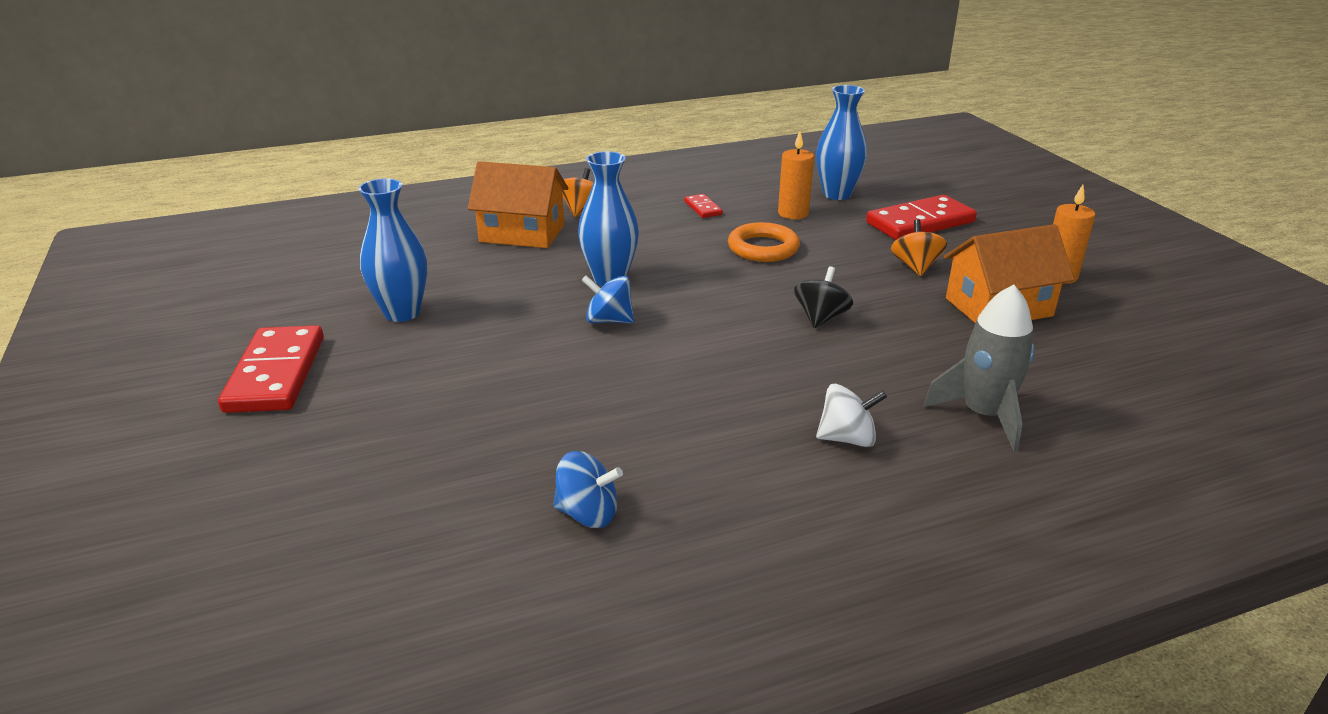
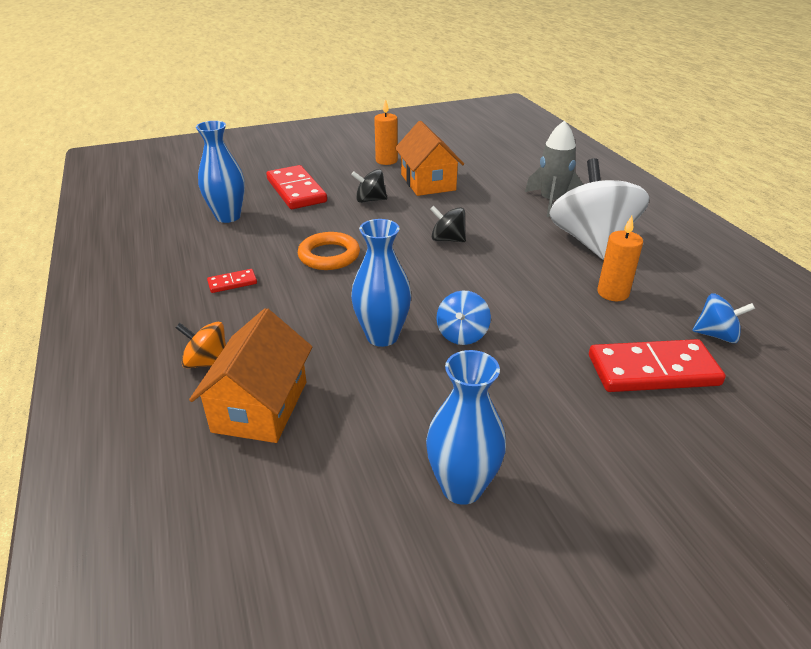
camera: 90 degrees left, 5 degrees up
(275, 374) = (621, 584): red domino -> red domino (653, 370)
(588, 514) = (716, 335): blue spinning top -> blue spinning top turned 90 degrees clockwise
(793, 213) = (261, 238): orange candle -> orange candle (612, 293)
(847, 438) = (591, 242): white spinning top -> white spinning top, size x2.14
(915, 267) = (370, 200): orange spinning top -> black spinning top

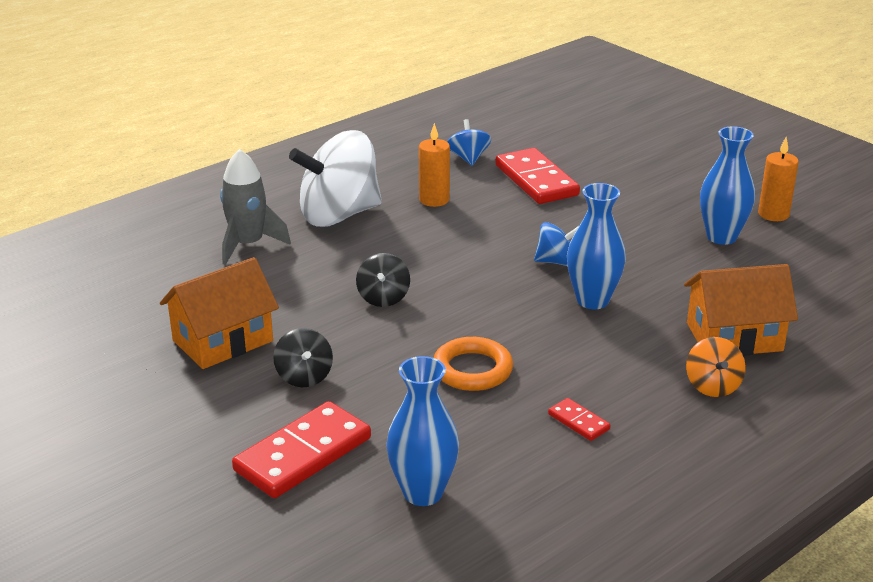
camera: 110 degrees left, 5 degrees down
(386, 161) = (151, 395): orange candle -> orange candle (773, 214)

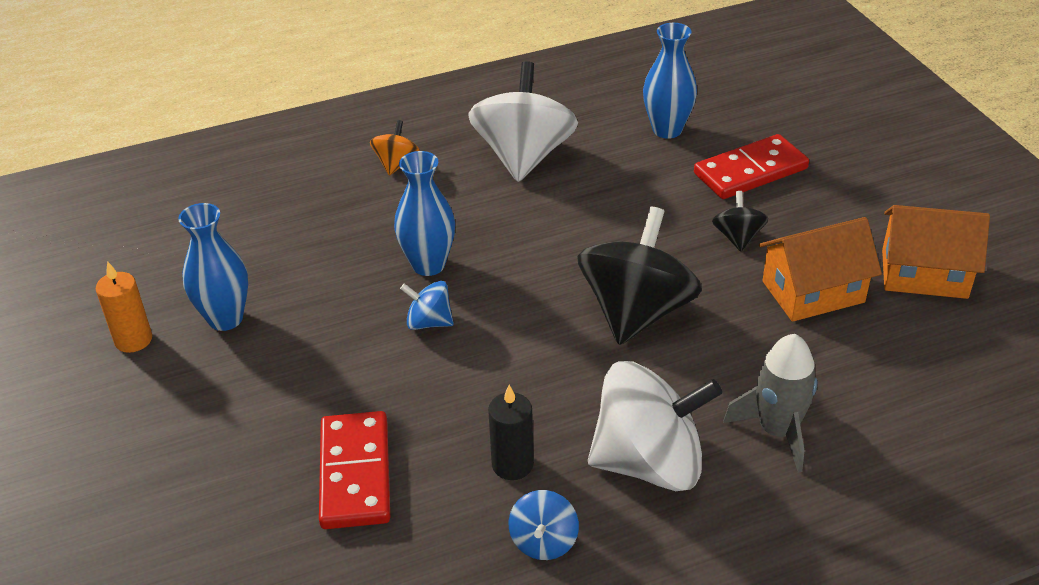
camera: 160 degrees left, 10 degrees up
(383, 298) = (636, 312): black spinning top -> black spinning top, size x2.14
(434, 200) = (512, 464): orange candle -> black candle
(468, 158) = (417, 553): blue spinning top -> blue spinning top (543, 541)
(472, 370) = (584, 215): orange ring -> none
(578, 422) = (524, 156): red domino -> white spinning top
(734, 337) = (336, 201): orange house -> orange house (924, 274)

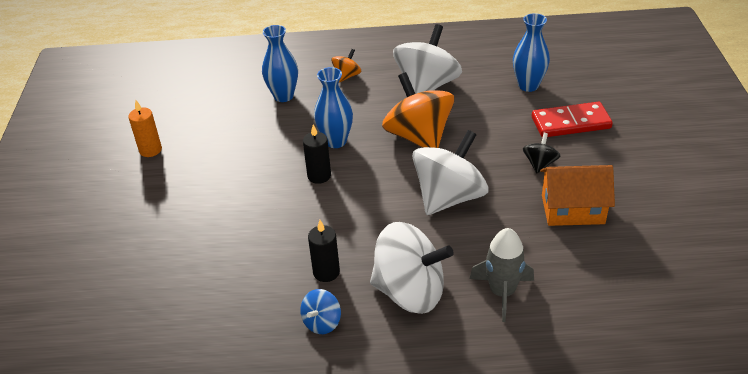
camera: 20 degrees right, 0 degrees up
(225, 318) = (205, 149): blue vase -> blue vase (283, 96)
(355, 473) = (233, 255): red domino -> none
(429, 322) = (319, 176): blue spinning top -> black candle
(549, 233) = (418, 137): none -> orange spinning top
(636, 312) = (449, 197): black spinning top -> white spinning top
(924, 274) = (657, 214): orange house -> none

